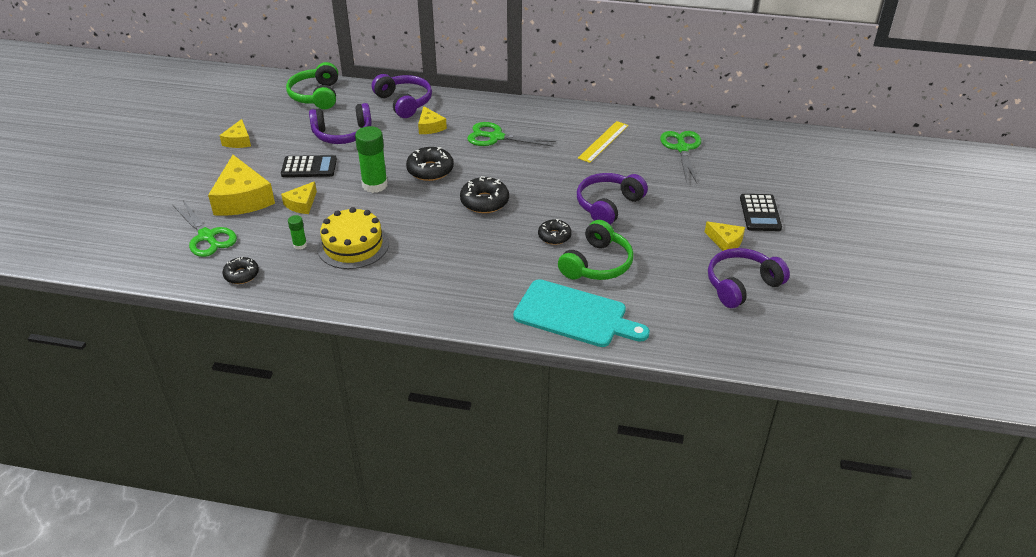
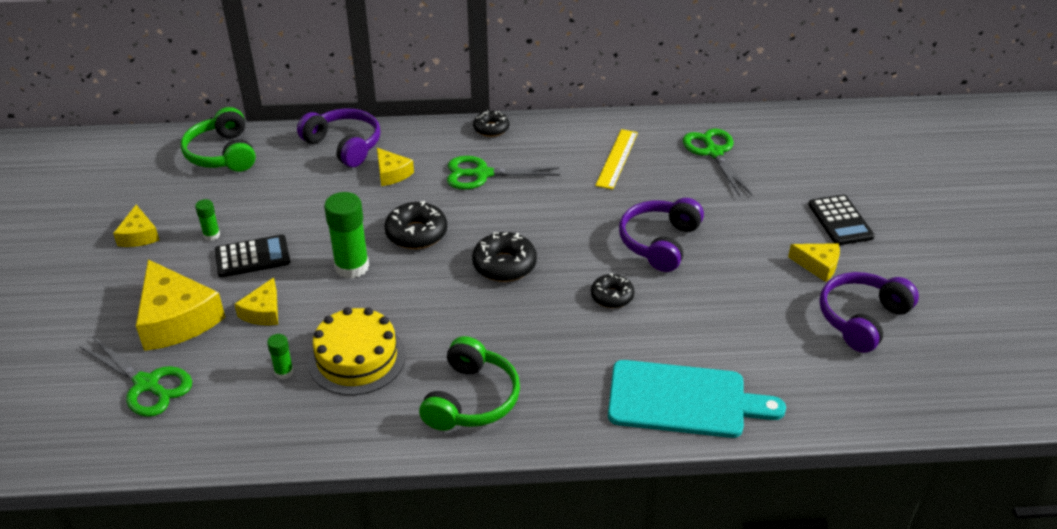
camera: 15 degrees left, 0 degrees up
(241, 275) = (219, 432): black donut -> black donut (491, 128)
(287, 148) = (211, 235): none -> green glue stick
(342, 134) = (280, 202): purple headphones -> none
(597, 264) = (680, 324): green headphones -> green headphones (471, 399)

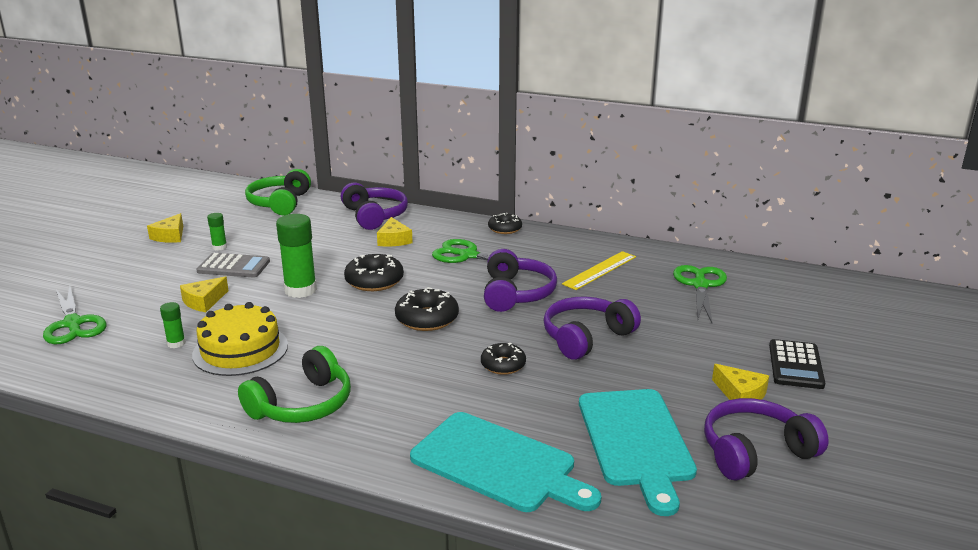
camera: 25 degrees right, 15 degrees down
(176, 319) = (139, 290): yellow cheese -> none
(252, 257) = (233, 266): black calculator -> grey calculator
(563, 209) = (516, 293): none -> purple headphones
(771, 340) = (636, 441): none -> turquoise cutting board

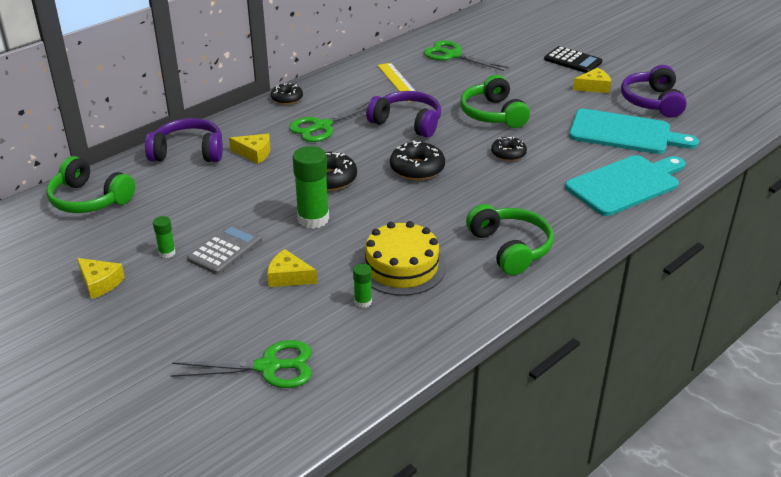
camera: 65 degrees left, 10 degrees up
(204, 301) = (288, 277): yellow cheese -> yellow cheese turned 135 degrees clockwise
(586, 337) = (493, 114): purple headphones -> green headphones

